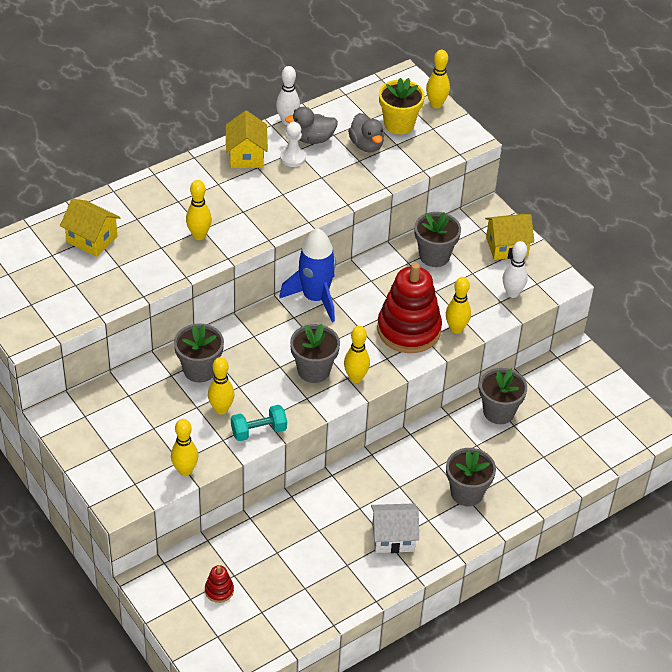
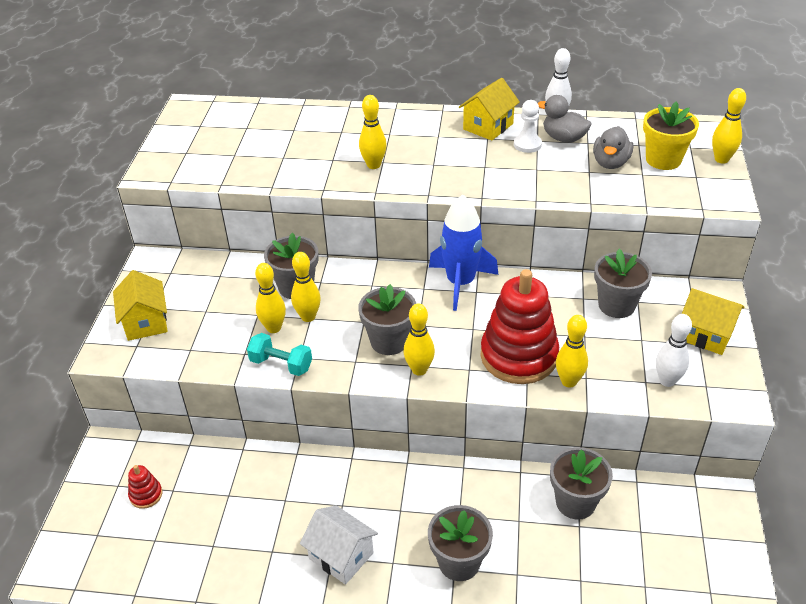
camera: 45 degrees right, 5 degrees down
(92, 239) = (288, 130): yellow house -> yellow house (146, 322)
(185, 470) = (184, 360): yellow bowling pin -> yellow bowling pin (308, 317)

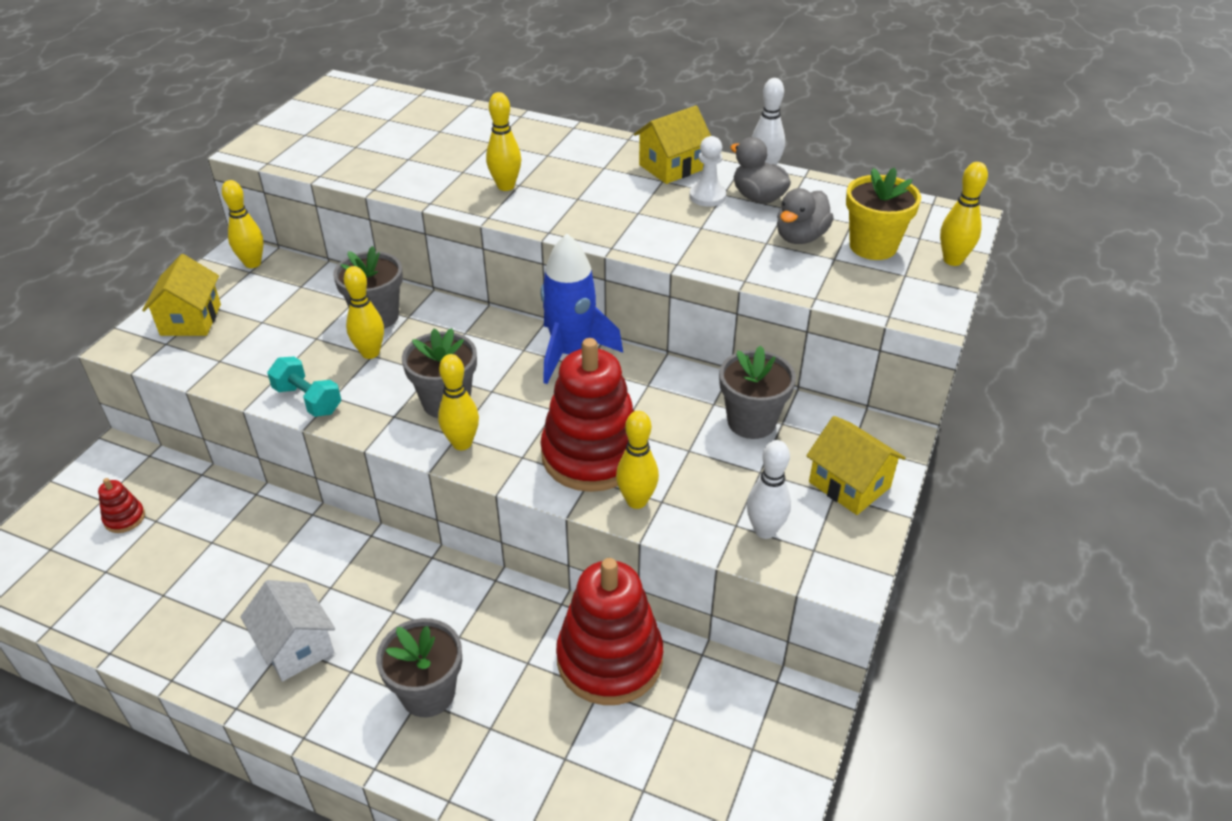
camera: 15 degrees right, 0 degrees up
(274, 328) = (324, 357): yellow bowling pin -> yellow bowling pin (252, 263)
(575, 502) = (609, 659): grey flower pot -> red stacking toy

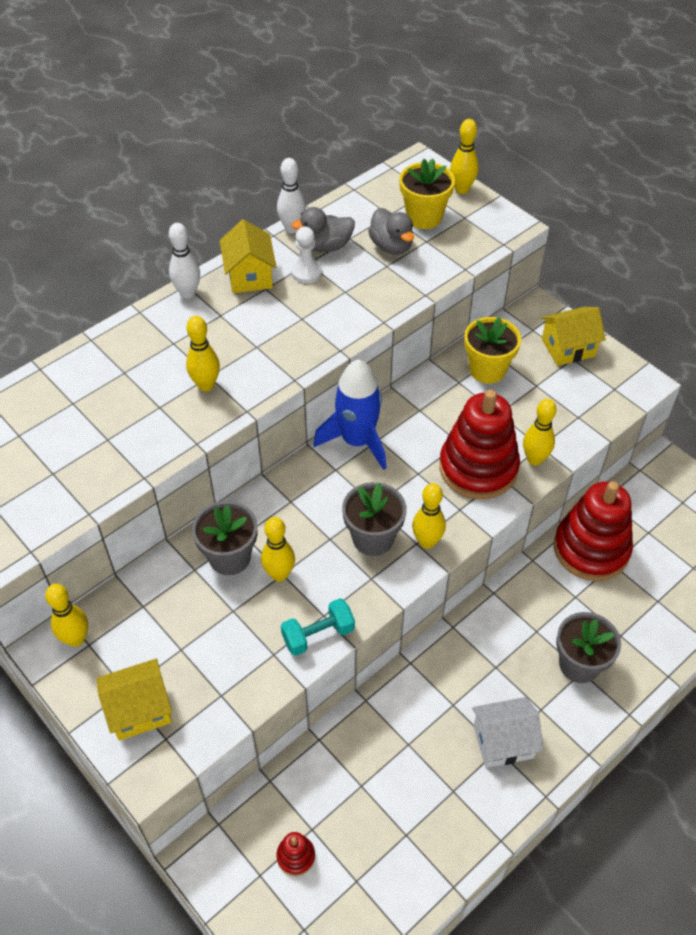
camera: 65 degrees left, 10 degrees up
(191, 319) = (139, 710): yellow house -> yellow house turned 45 degrees counterclockwise
(751, 421) = (487, 370): grey flower pot -> yellow flower pot
(764, 530) = (589, 405): white bowling pin -> white bowling pin (188, 293)

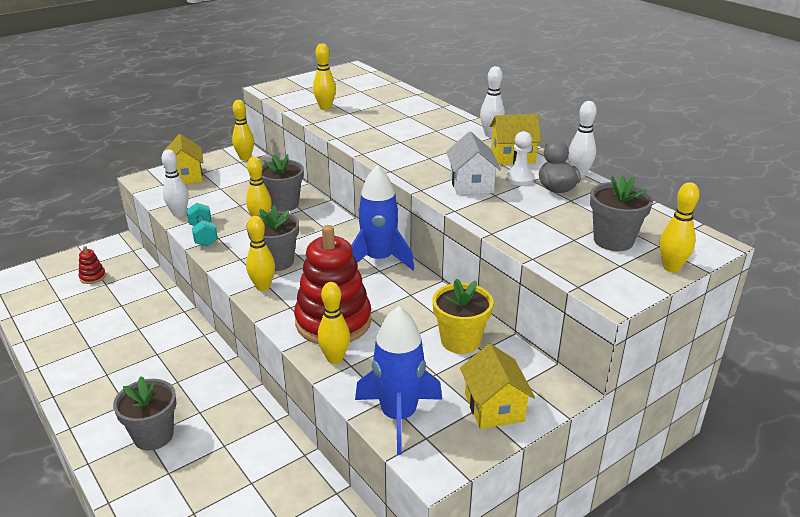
camera: 95 degrees right, 20 degrees down
(206, 385) = (391, 140): yellow bowling pin -> yellow bowling pin (325, 108)
(262, 683) = (179, 214): none -> white bowling pin
(391, 246) = (562, 220): grey duck -> none
(424, 217) = (613, 240): yellow flower pot -> grey flower pot
(503, 741) = (111, 377): white house -> white house (471, 184)
(591, 549) = (274, 467): red stacking toy -> none
(596, 407) = (398, 416): none -> blue rocket

